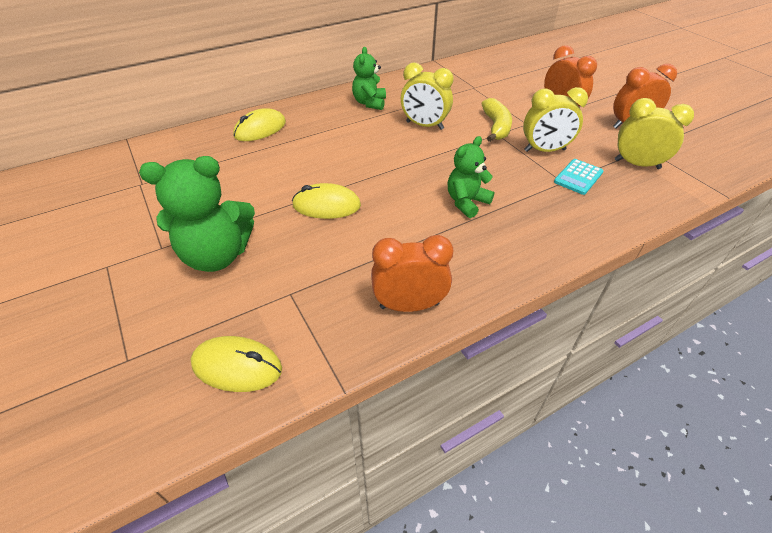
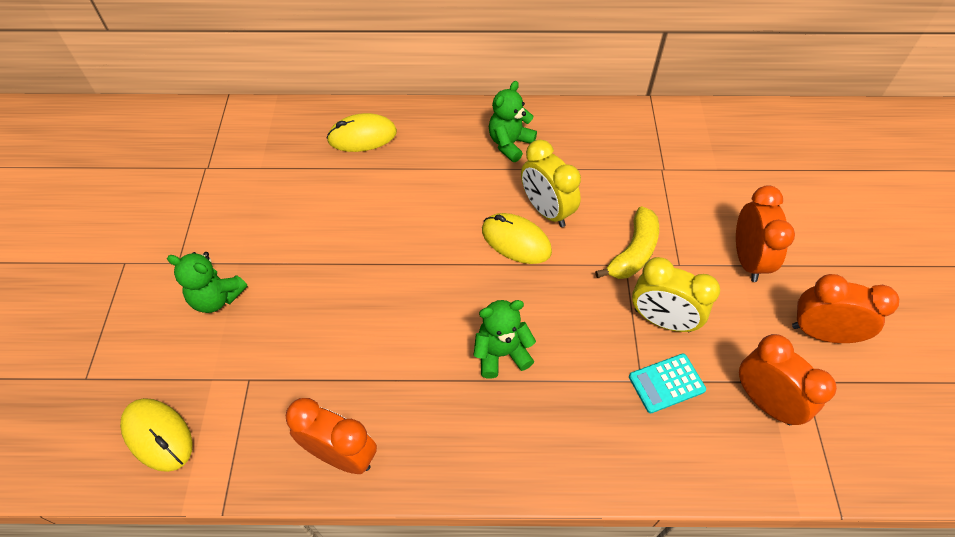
camera: 30 degrees right, 10 degrees up
(217, 255) = (217, 298): green teddy bear -> green teddy bear, size x0.62
(326, 205) = (354, 283): yellow mouse -> yellow mouse (516, 241)
(636, 164) = (765, 402): yellow clock -> orange clock

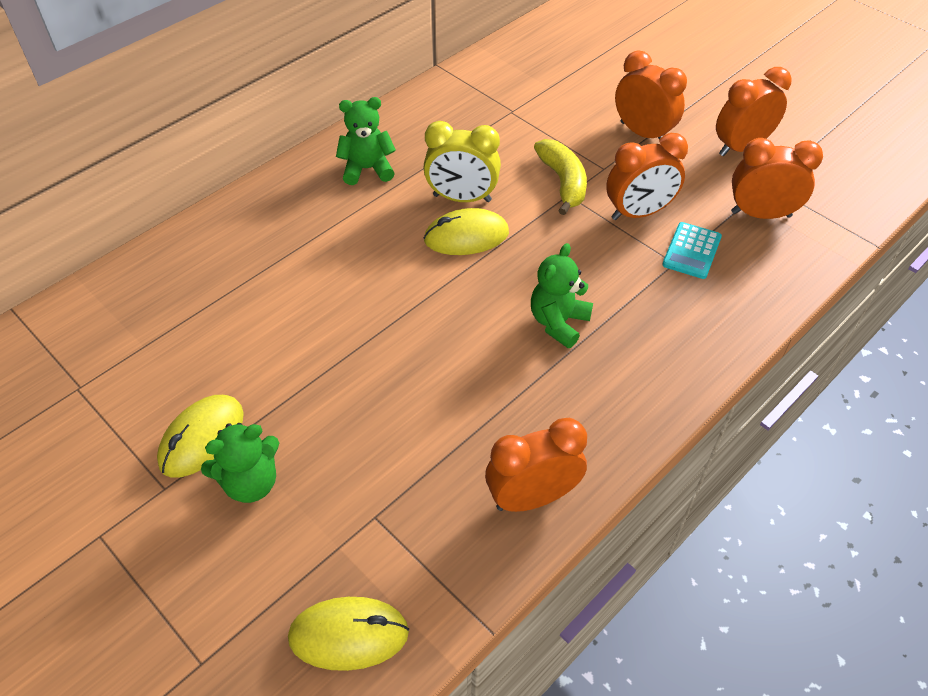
camera: 45 degrees left, 5 degrees down
(362, 136) = (219, 250): yellow mouse -> yellow mouse (202, 438)
(510, 143) = (367, 169): green teddy bear -> green teddy bear turned 90 degrees clockwise
(662, 320) = (638, 213): yellow clock -> orange clock

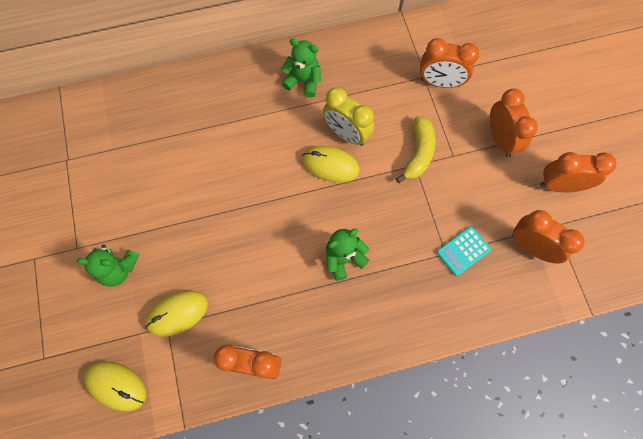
camera: 30 degrees right, 20 degrees up
(202, 438) = (109, 227): yellow mouse -> yellow mouse (177, 313)
(638, 213) = (450, 203): orange clock -> orange clock (440, 82)

